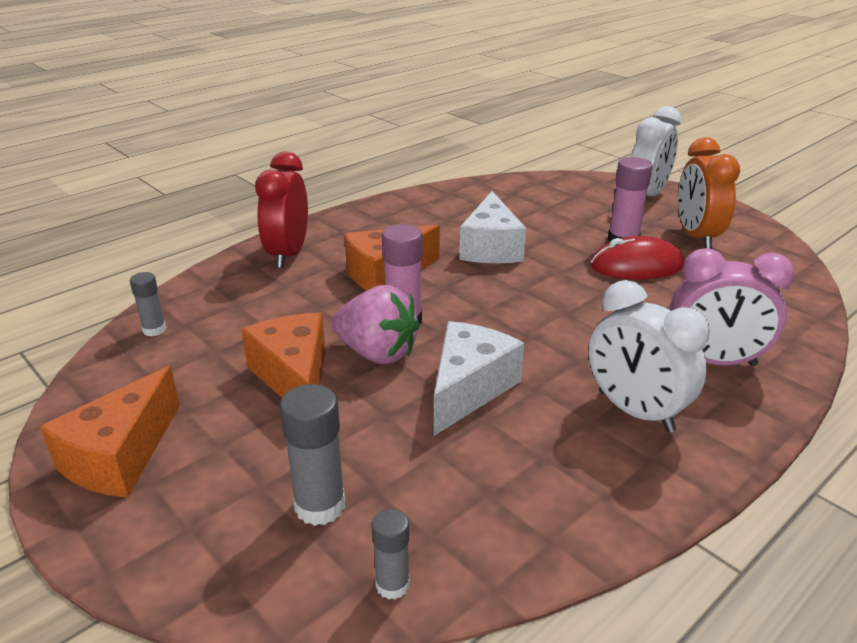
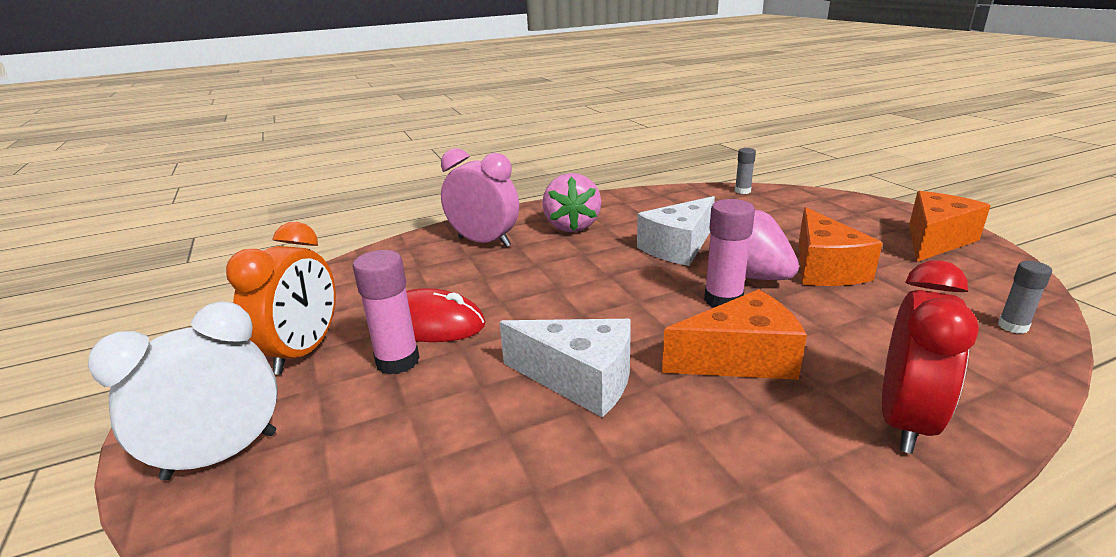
camera: 160 degrees left, 5 degrees down
(320, 506) = (784, 212): grey glue stick -> none
(491, 248) = (580, 379): white cheese -> white cheese turned 90 degrees clockwise
(635, 411) = (572, 226): white clock -> pink strawberry

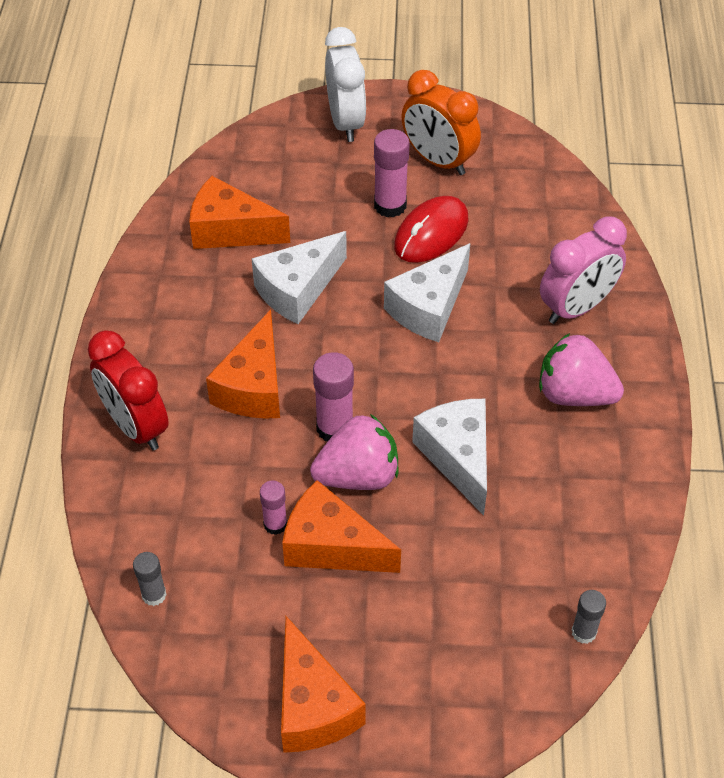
camera: 115 degrees right, 25 degrees up
(519, 484) = (230, 230): none -> orange cheese
(537, 297) = (429, 307): none -> white cheese
(850, 295) = (275, 524): none -> pink glue stick

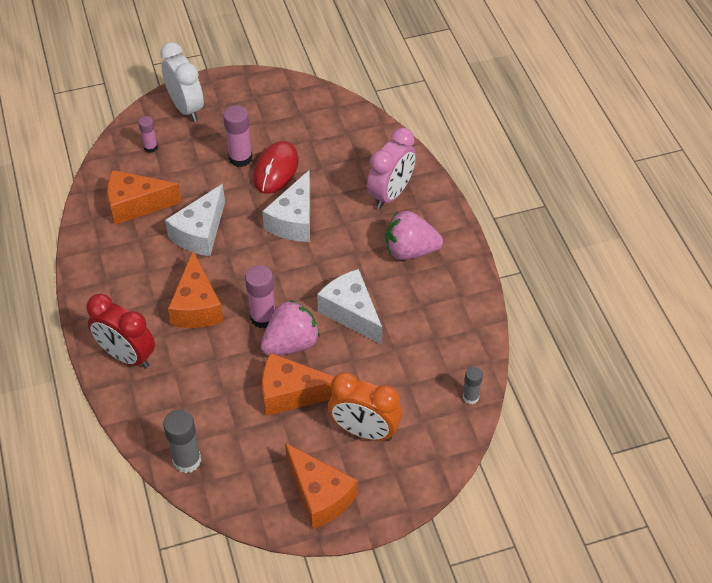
camera: 20 degrees left, 0 degrees up
(154, 595) = (187, 460): grey glue stick -> grey glue stick, size x1.66
(275, 524) = (249, 391): pink glue stick -> pink glue stick (150, 147)
(438, 161) = (261, 119): orange clock -> orange clock (364, 431)

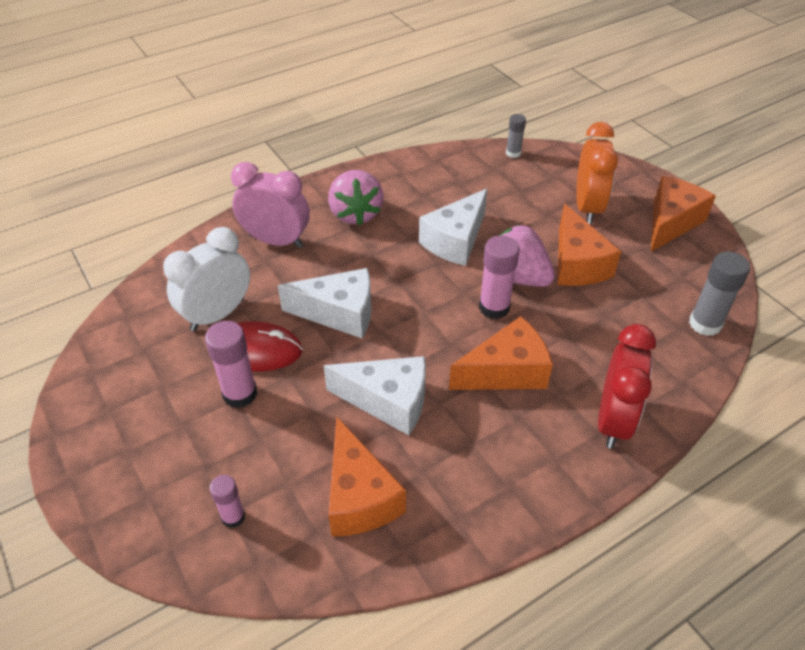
camera: 105 degrees left, 5 degrees down
(186, 108) = (136, 494): white clock -> white clock (217, 314)

